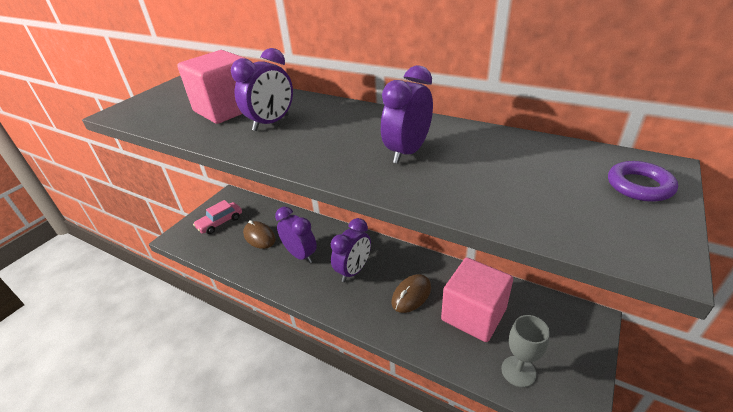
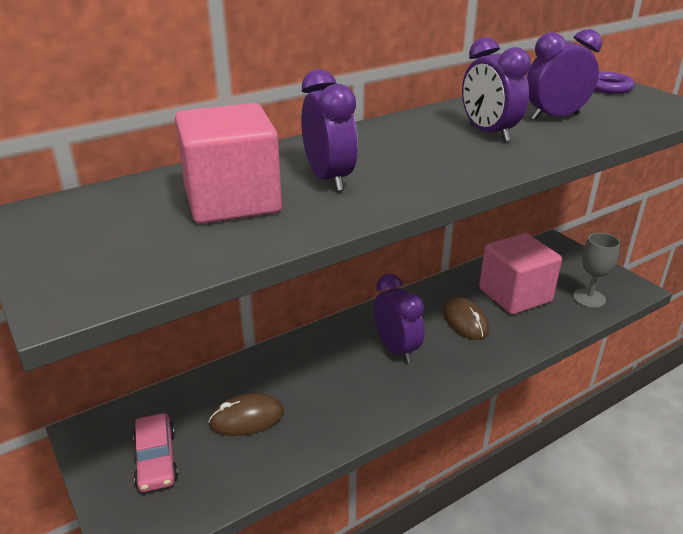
camera: 65 degrees left, 5 degrees down
(300, 255) = (328, 386): purple clock -> purple clock (555, 117)

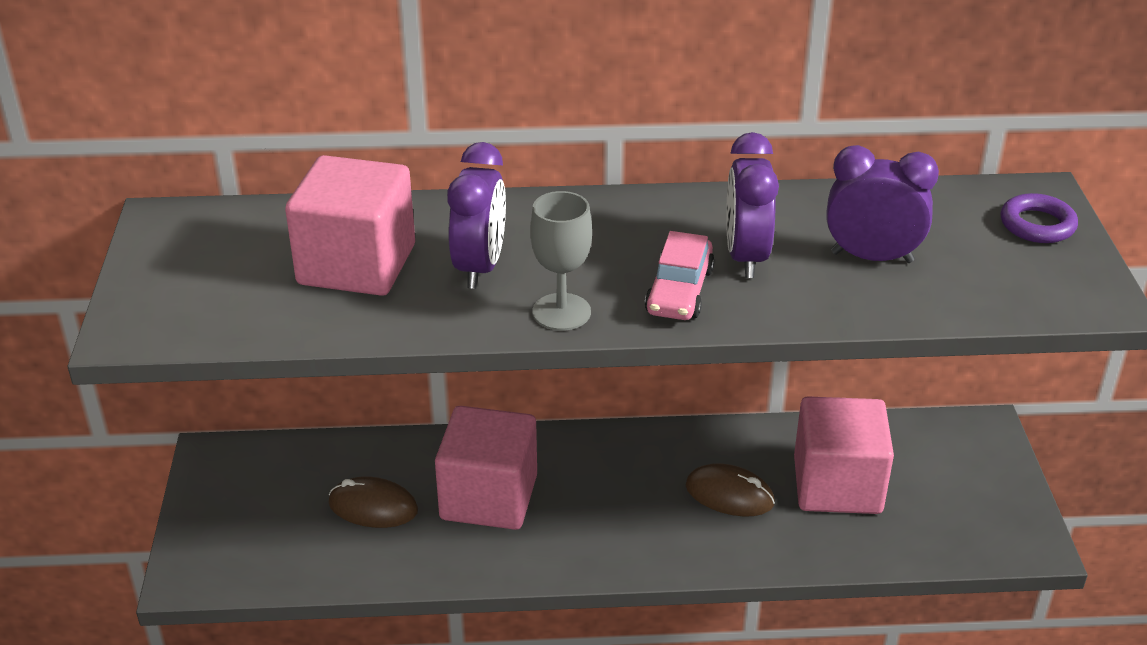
camera: 30 degrees right, 5 degrees up
(156, 460) = (256, 512): pink car -> pink car (679, 291)
(323, 379) = (489, 497): none -> pink cube
(396, 349) = (606, 495): purple clock -> none
(465, 321) = (729, 494): brown mouse -> brown mouse turned 75 degrees counterclockwise
(589, 298) = (942, 531): grey goblet -> grey goblet (561, 312)

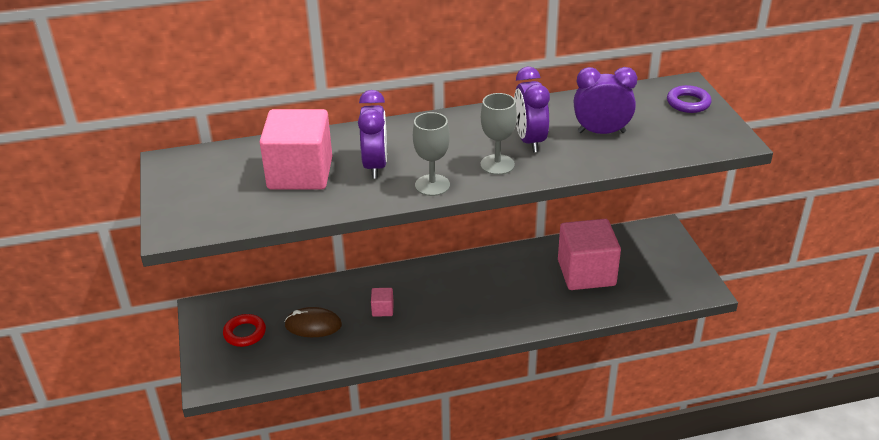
camera: 10 degrees left, 0 degrees up
(264, 504) = (245, 333): none -> red ring
(489, 497) = (382, 309): pink cube -> pink cube, size x0.41
(679, 291) = (497, 165): pink car -> grey goblet
(729, 494) = (525, 287): brown mouse -> none

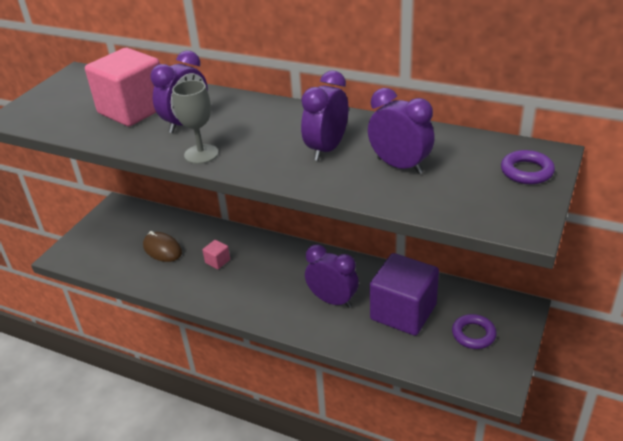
camera: 40 degrees right, 0 degrees up
(245, 333) = (118, 233): red ring -> none
(497, 165) = (272, 158): grey goblet -> none
(522, 291) = (332, 300): none -> purple clock
(586, 273) = (403, 312): pink cube -> purple cube
(652, 264) = (473, 334): none -> purple ring

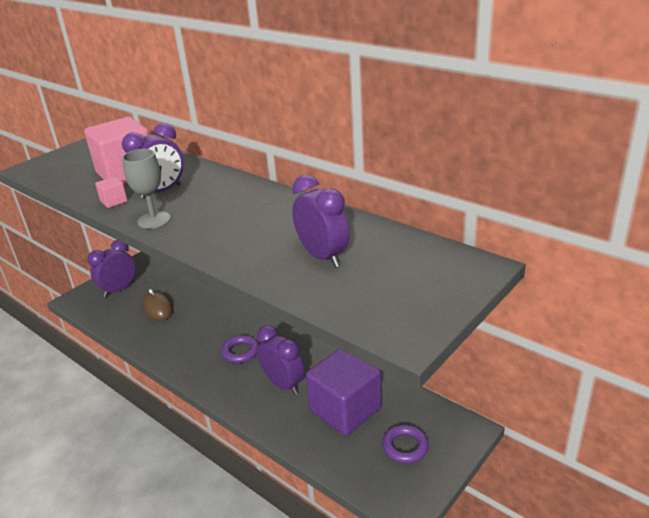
camera: 15 degrees right, 5 degrees down
(217, 261) = (199, 327): pink cube -> pink cube (114, 201)
(327, 149) = (266, 231): purple clock -> purple clock (119, 289)
(526, 171) = (446, 281): purple ring -> purple ring (240, 352)

